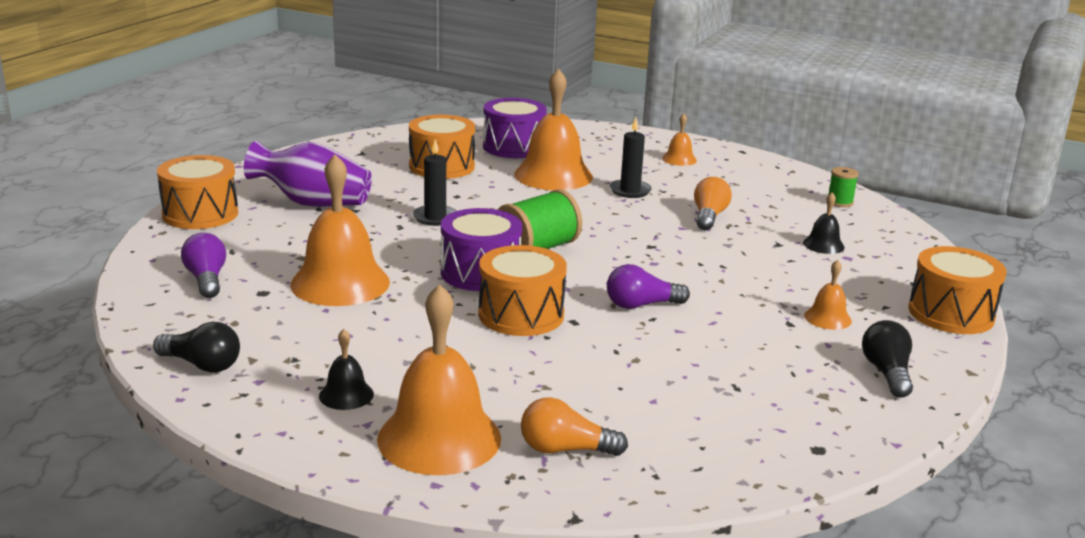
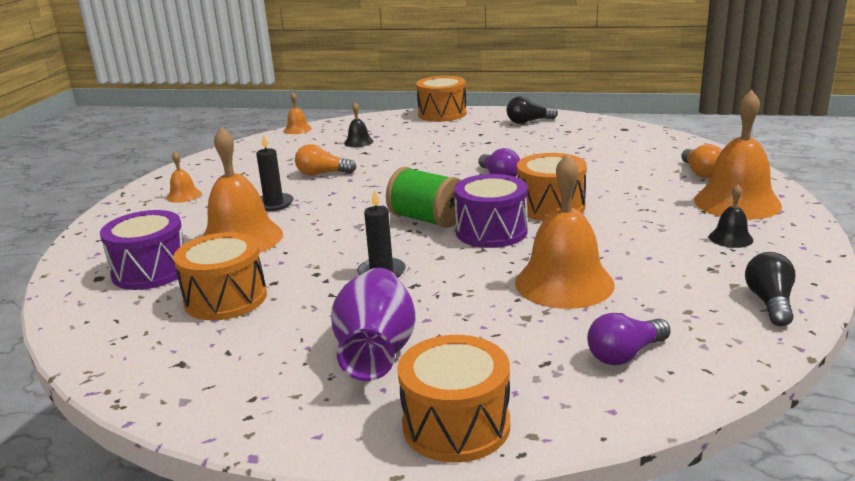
camera: 100 degrees left, 0 degrees up
(827, 318) = (472, 135): orange bell -> orange bell (297, 129)
(840, 202) = (274, 142): green spool -> none

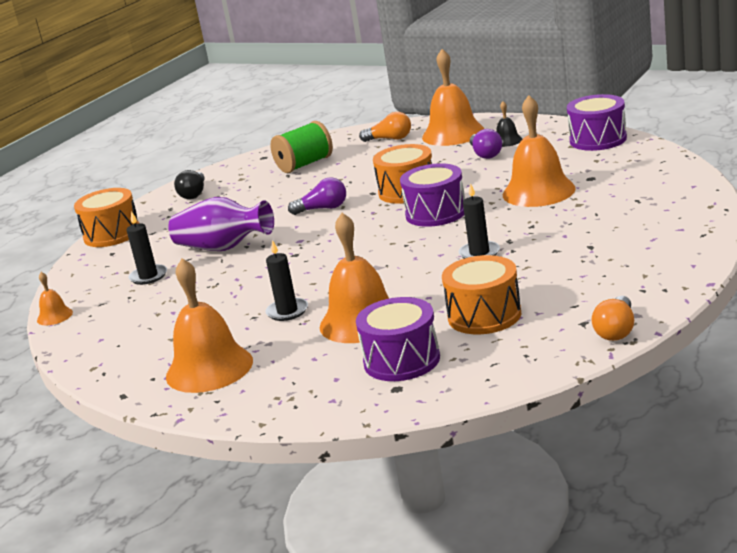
camera: 70 degrees left, 0 degrees up
(184, 195) = (209, 368): orange bell -> orange bell, size x2.16
(322, 174) = (227, 291): orange light bulb -> orange light bulb (616, 331)
(358, 142) = (148, 276): black bell -> black candle
(376, 351) = (599, 251): purple vase -> purple vase (223, 248)
(427, 219) = (390, 238): green spool -> green spool (304, 164)
(456, 425) = (694, 225): orange drum -> none
(625, 354) = (638, 179): purple light bulb -> purple light bulb (485, 154)
(770, 303) = (598, 139): black light bulb -> purple drum

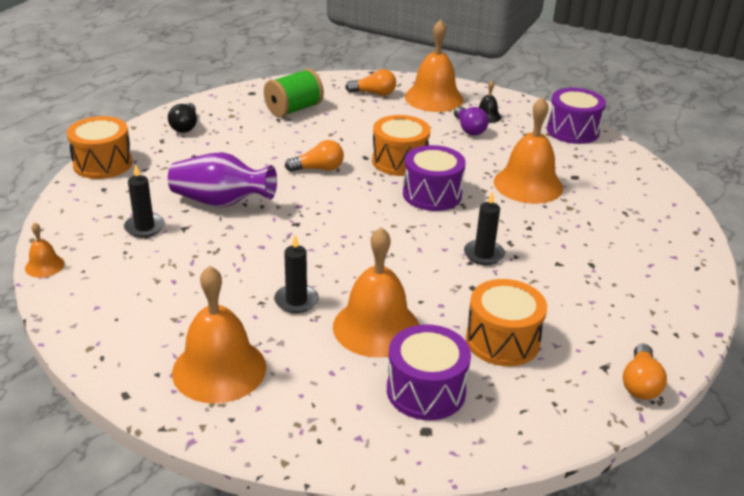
camera: 10 degrees left, 10 degrees up
(323, 209) = (318, 169): purple light bulb -> orange light bulb

